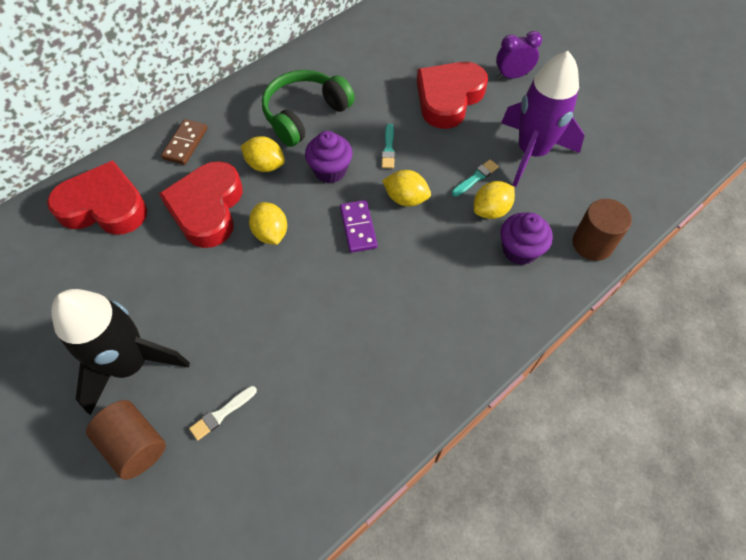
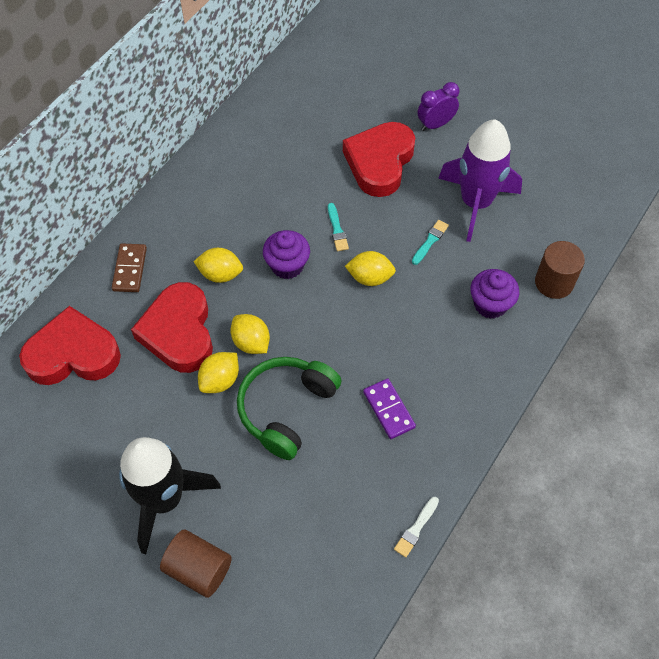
camera: 15 degrees left, 0 degrees up
(222, 414) = (267, 521): white brush -> white brush (416, 528)
(305, 115) = (241, 211): green headphones -> green headphones (287, 409)
(358, 227) = (333, 317): purple domino -> purple domino (388, 410)
(491, 210) = (453, 271): yellow lemon -> yellow lemon (220, 380)

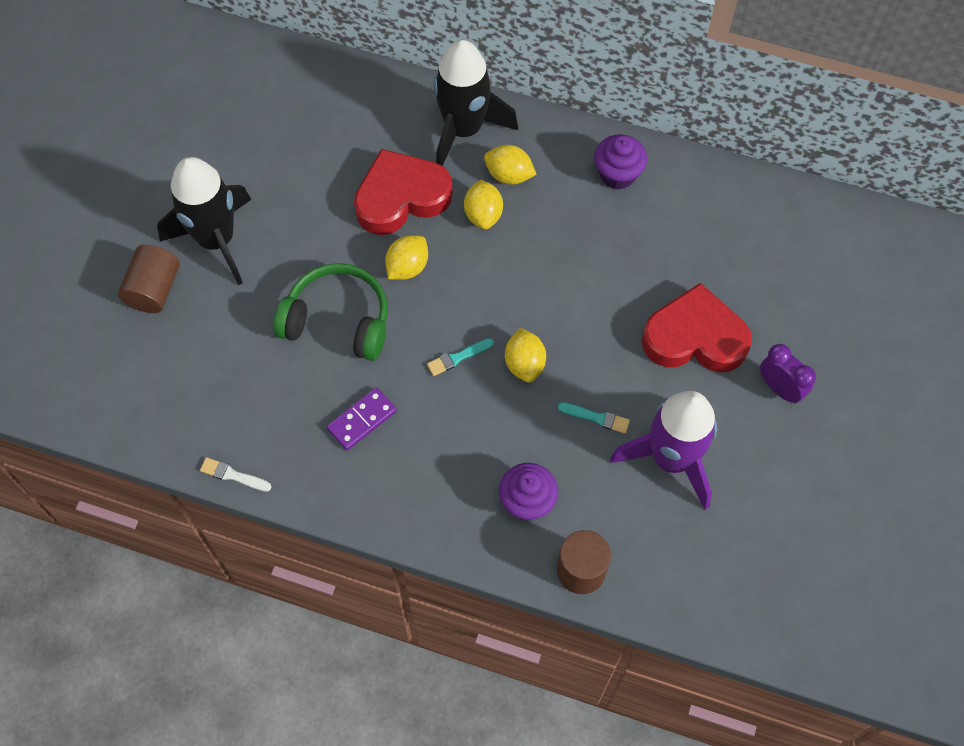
camera: 75 degrees right, 5 degrees up
(73, 354) = (351, 114): red heart -> none
(130, 269) = (463, 130): brown domino -> black rocket
(220, 380) = (355, 251): yellow lemon -> yellow lemon (509, 175)
(287, 265) = (514, 276): purple cupcake -> purple cupcake (617, 174)
(337, 229) = (580, 314): turquoise brush -> turquoise brush (458, 357)

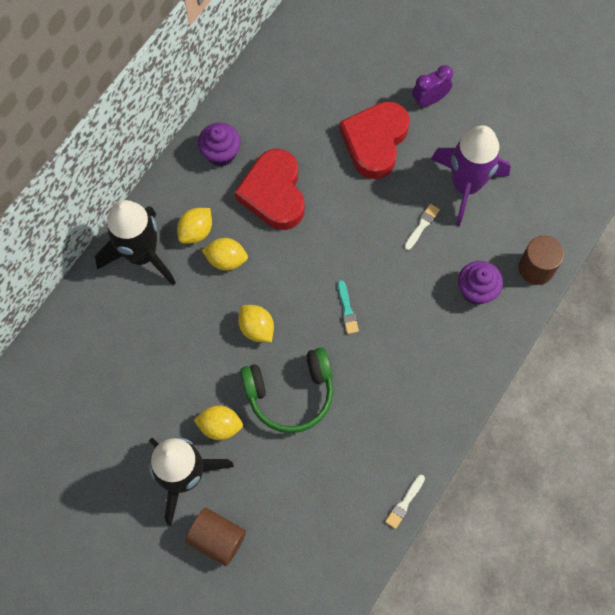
camera: 75 degrees left, 5 degrees up
(338, 321) = (290, 393): green headphones -> green headphones turned 135 degrees counterclockwise
(362, 420) = (381, 393): purple domino -> none
(401, 197) = (190, 318): red heart -> red heart (274, 193)
(524, 364) = (365, 263): yellow lemon -> yellow lemon (220, 426)
(596, 418) = (422, 225): turquoise brush -> white brush

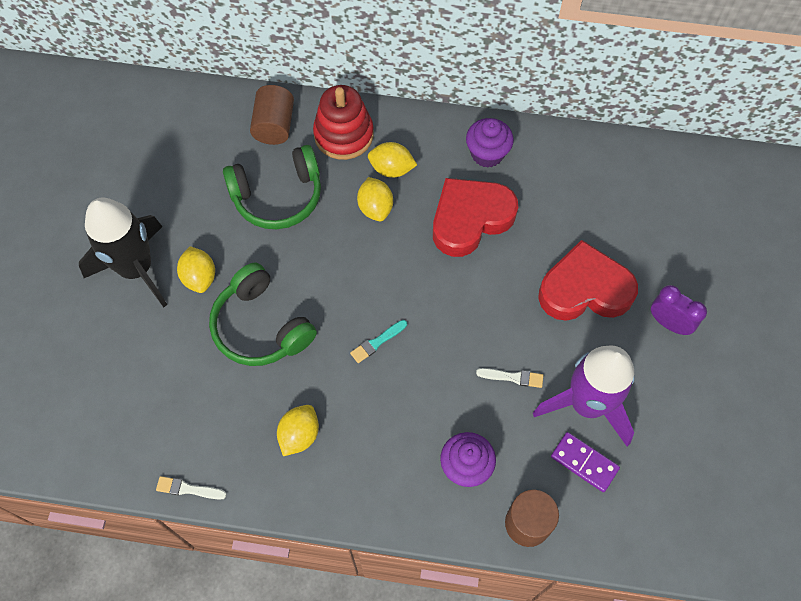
camera: 65 degrees right, 5 degrees down
(142, 255) = (343, 135): black rocket -> red stacking toy
(174, 332) = (278, 196): none -> green headphones
(217, 539) = (85, 324): brown cylinder -> brown cylinder (274, 126)
(257, 328) = (316, 266): yellow lemon -> yellow lemon (299, 435)
(508, 209) = (584, 463): none -> purple domino

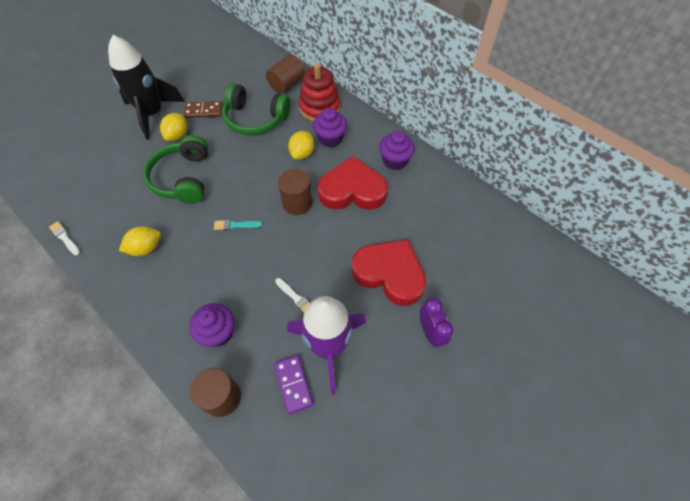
camera: 35 degrees right, 5 degrees down
(201, 225) = (203, 111): none -> brown domino
(391, 169) = (330, 138): yellow lemon -> purple cupcake
(422, 272) = (297, 203): none -> brown cylinder

